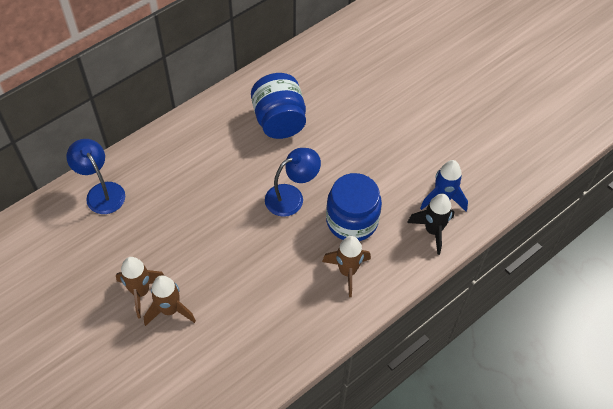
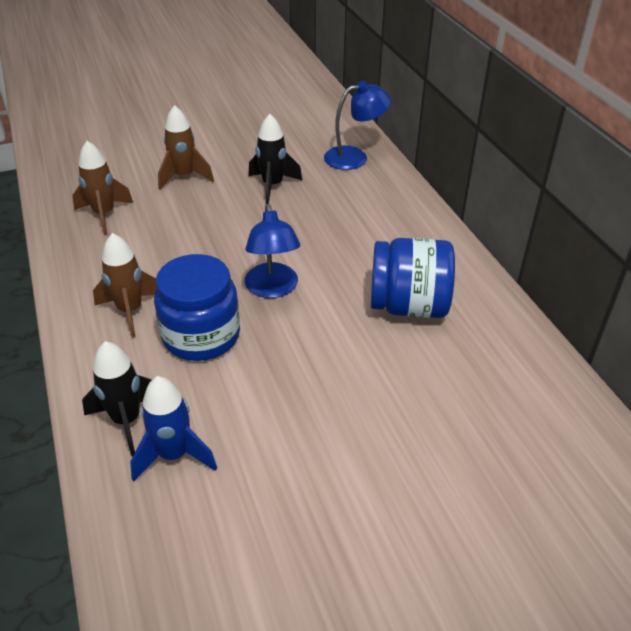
camera: 110 degrees right, 15 degrees down
(141, 292) = (217, 164): brown rocket -> brown rocket (104, 214)
(164, 237) = (272, 186): none -> black rocket

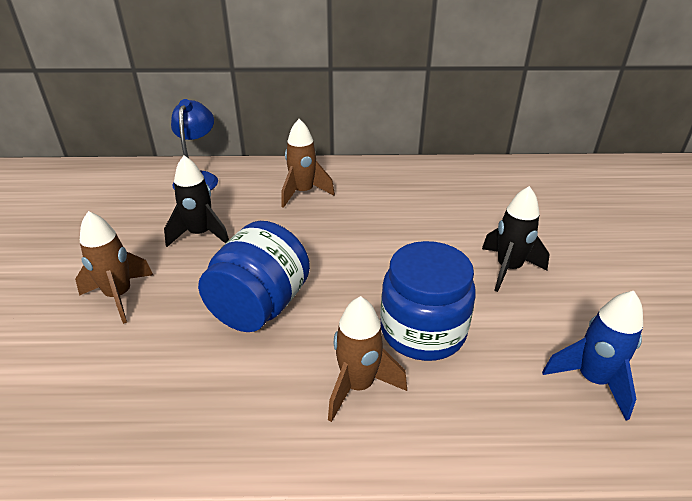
camera: 70 degrees left, 5 degrees down
(104, 214) = (135, 387): brown rocket -> brown rocket (303, 193)
(127, 420) = (542, 413): black rocket -> black rocket (508, 269)
(272, 289) = (370, 268): blue lamp -> none
(408, 306) = (426, 202): blue jar -> blue jar (260, 306)

